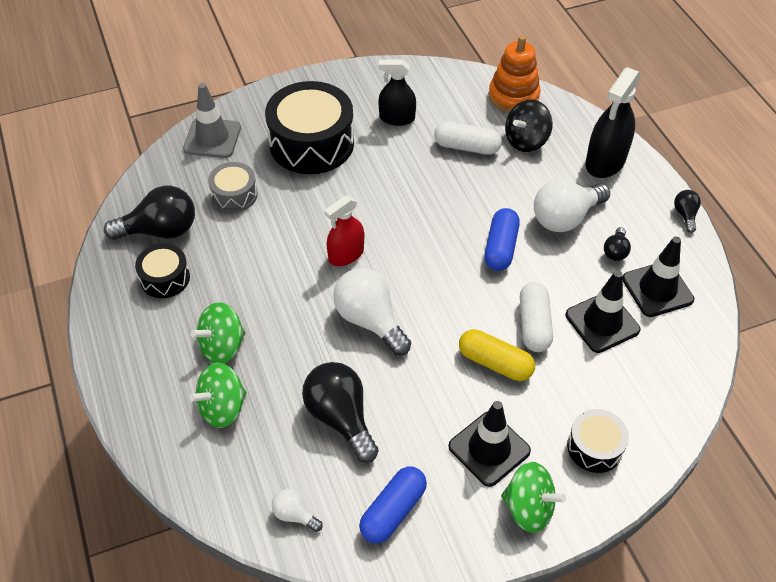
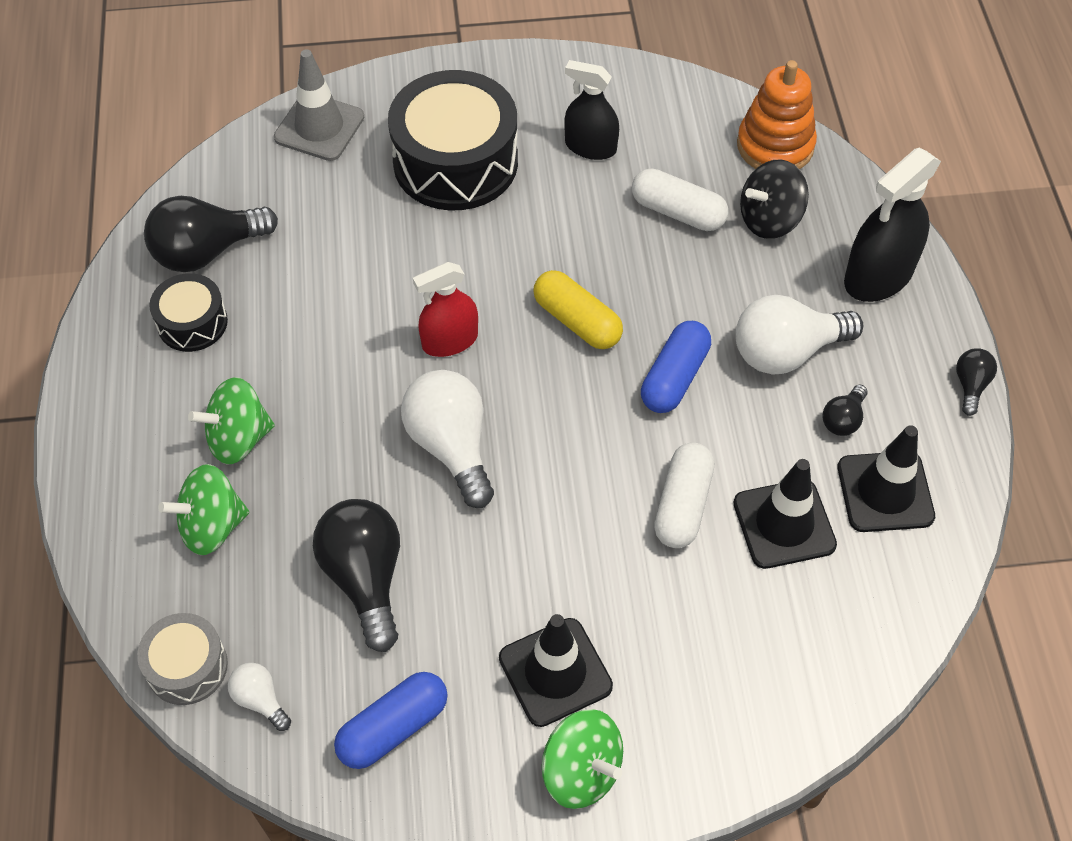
camera: 15 degrees right, 5 degrees up
(160, 230) = (207, 251): black light bulb -> black light bulb turned 150 degrees clockwise
(234, 195) = (323, 219): grey drum -> grey drum (187, 666)
(495, 363) = (606, 549): yellow capsule -> yellow capsule (577, 321)
(595, 447) = (706, 706): black drum -> none

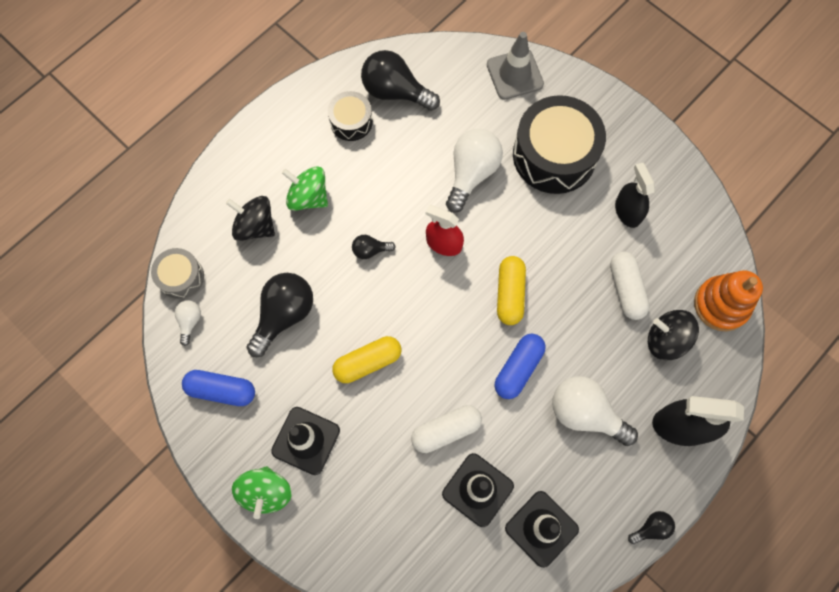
camera: 50 degrees right, 15 degrees up
(212, 526) = (255, 226): green spinning top -> black spinning top
(451, 446) = (385, 294): white light bulb -> white light bulb (471, 173)
(519, 527) = (367, 362): none -> yellow capsule
(674, 377) = (518, 368): blue capsule -> blue capsule turned 45 degrees counterclockwise
(843, 419) = (568, 474): black light bulb -> black light bulb (370, 250)

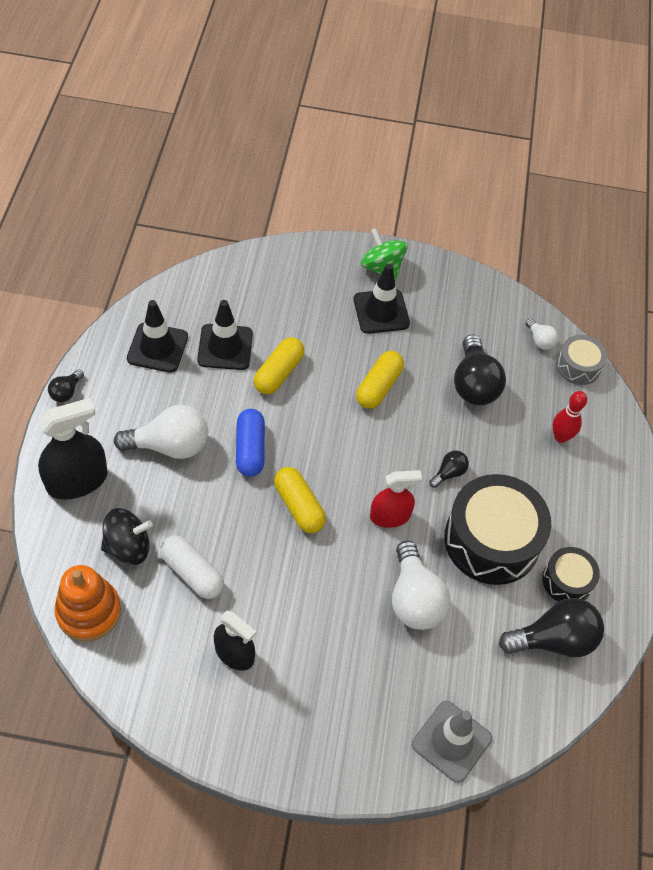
camera: 140 degrees right, 15 degrees down
(221, 390) = (472, 310): blue capsule -> none
(255, 226) = (560, 437): black spinning top -> red bowling pin
(308, 197) = (540, 487): green spinning top -> none
(446, 430) = (278, 373): white capsule -> yellow capsule
(554, 155) = (347, 670): black drum -> black drum (491, 540)

